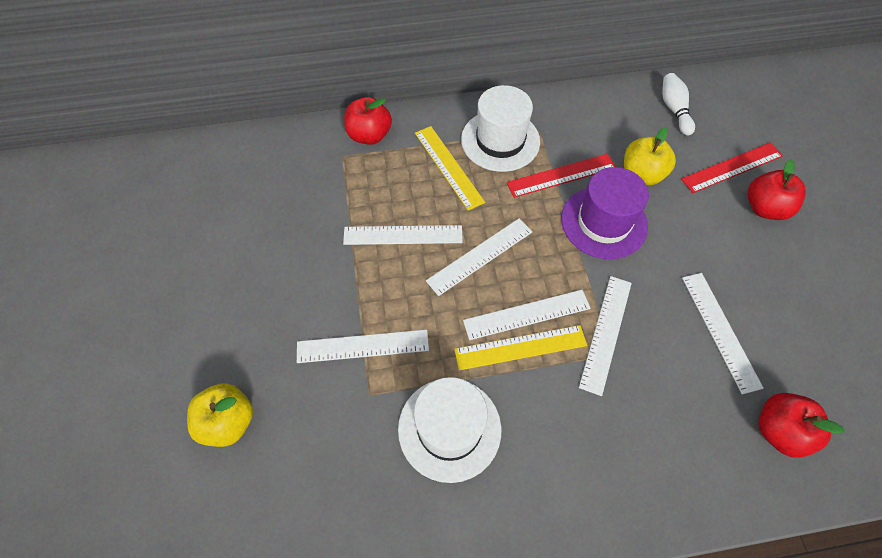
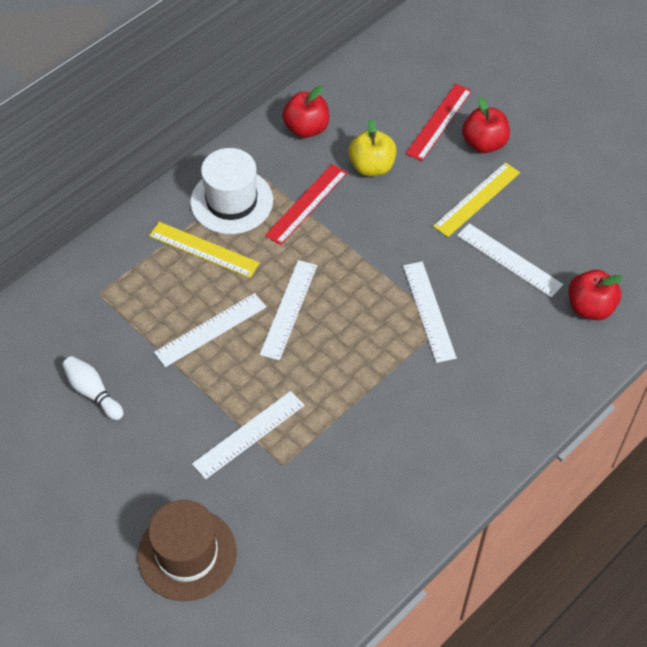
camera: 35 degrees left, 5 degrees down
(228, 422) = (187, 554): yellow apple -> brown hat
(369, 135) = (108, 261): red apple -> red apple (306, 128)
(449, 428) = (363, 449): white hat -> none
(520, 347) = (372, 360): yellow ruler -> yellow ruler (476, 199)
(527, 314) = (360, 333): white ruler -> none
(604, 222) = (368, 225): purple hat -> none
(674, 109) = (360, 94): white bowling pin -> white bowling pin (93, 392)

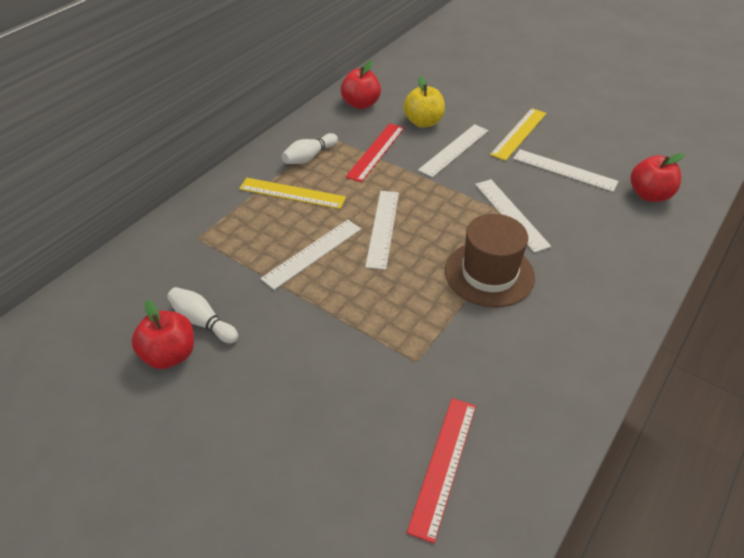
camera: 10 degrees left, 10 degrees down
(187, 554) = (335, 469): brown hat -> brown hat (489, 273)
(231, 201) = (309, 157): white hat -> white bowling pin
(249, 434) = (373, 338): white ruler -> white ruler (454, 150)
(439, 122) = (467, 90): red ruler -> red ruler (443, 465)
(484, 143) = (509, 99): red apple -> red apple (170, 355)

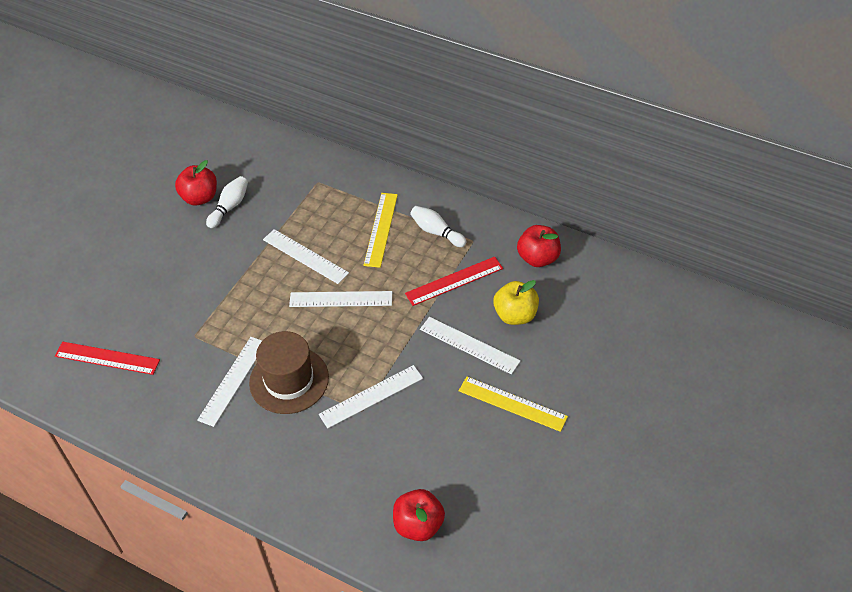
camera: 85 degrees right, 5 degrees up
(376, 152) = (454, 281): red ruler -> red ruler turned 45 degrees counterclockwise
(564, 170) = (450, 445): white ruler -> white ruler (232, 380)

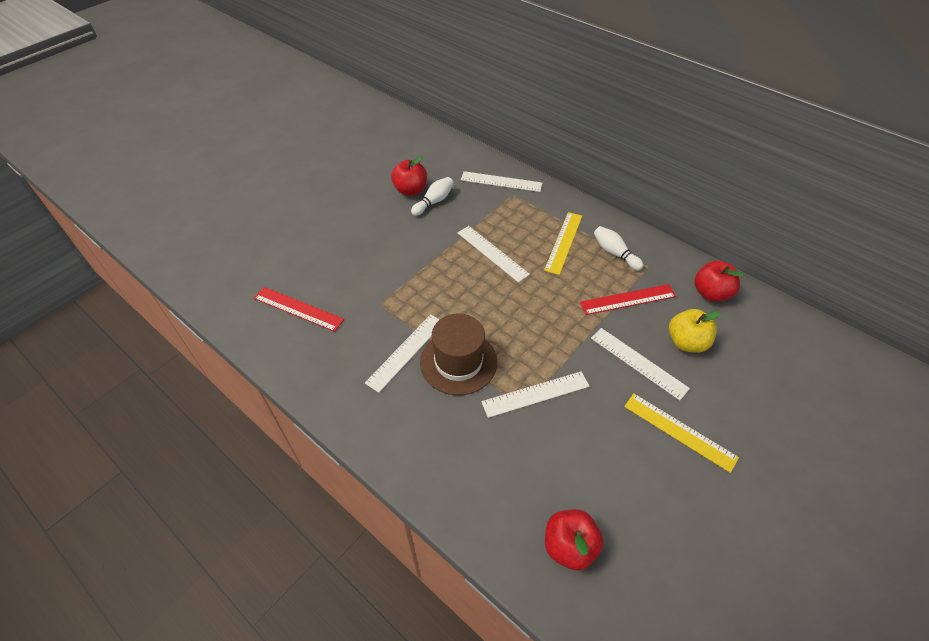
camera: 10 degrees right, 0 degrees up
(341, 299) = (519, 296): white ruler -> white ruler (501, 182)

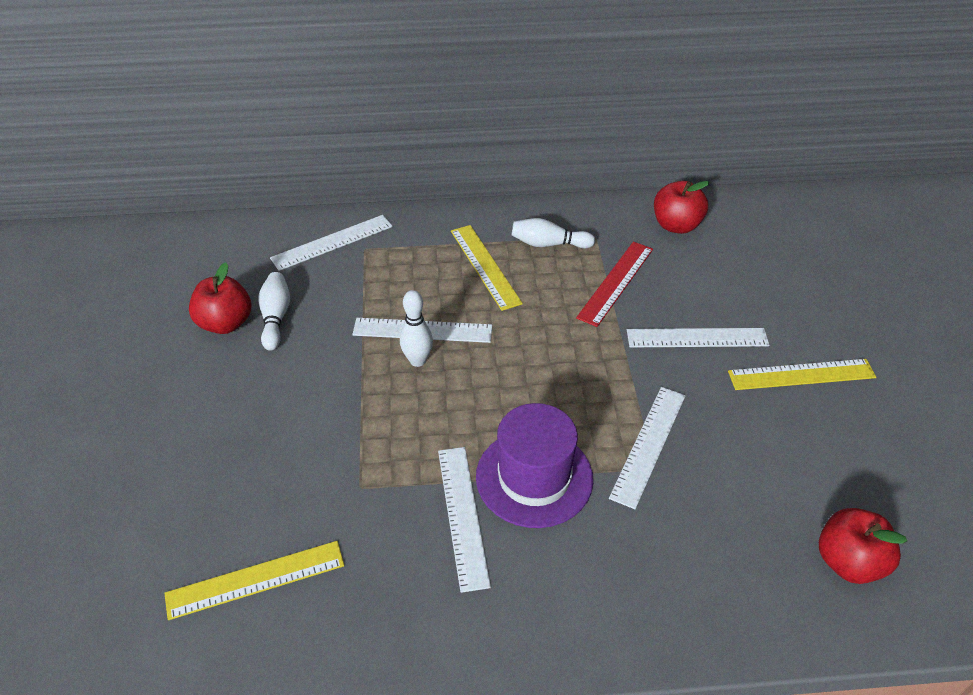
camera: 45 degrees left, 5 degrees down
(298, 309) = (255, 580): red ruler -> yellow ruler
(458, 362) = (534, 477): brown hat -> purple hat
(472, 266) = (417, 360): none -> white bowling pin
(686, 342) = (711, 287): yellow apple -> none

